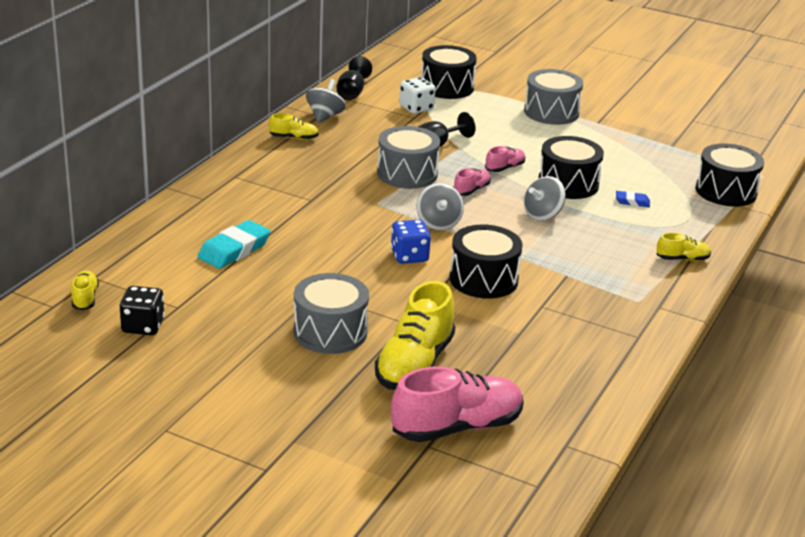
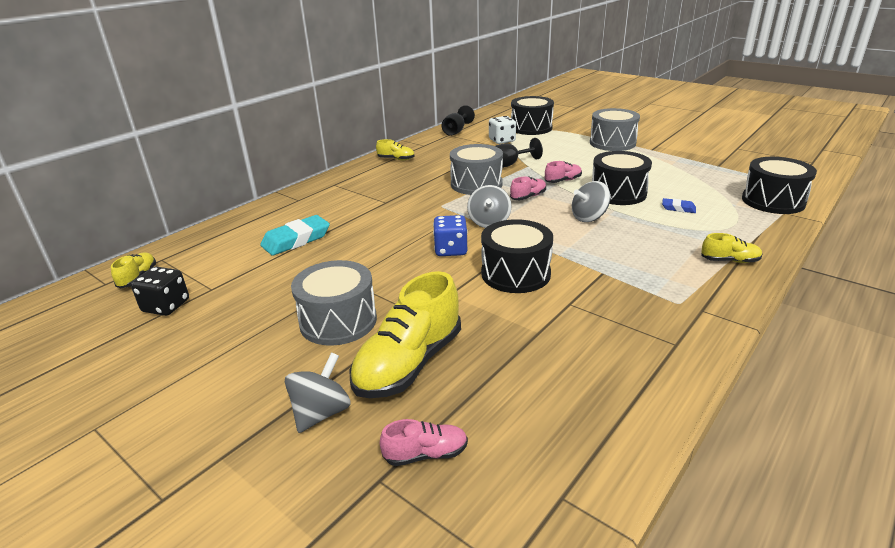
camera: 15 degrees right, 0 degrees up
(325, 116) = (427, 146): grey spinning top -> grey spinning top (321, 413)
(457, 427) = (425, 454): pink shoe -> pink shoe, size x0.48

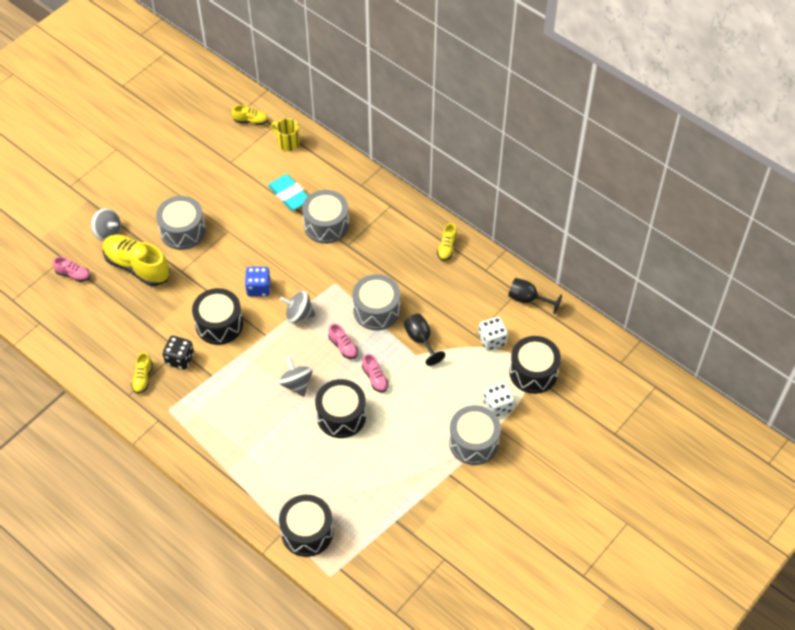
camera: 90 degrees right, 25 degrees up
(166, 306) = (214, 145): black dice -> black dice (180, 359)
(201, 247) = (287, 143): none -> yellow mug
(353, 215) = (326, 225): none -> grey drum
(425, 454) = (73, 274): pink shoe -> pink shoe turned 60 degrees counterclockwise
(570, 137) = (498, 406): none -> white dice
(678, 208) = (304, 453): blue eraser -> none
(729, 261) = (213, 458): yellow shoe -> yellow shoe (143, 378)

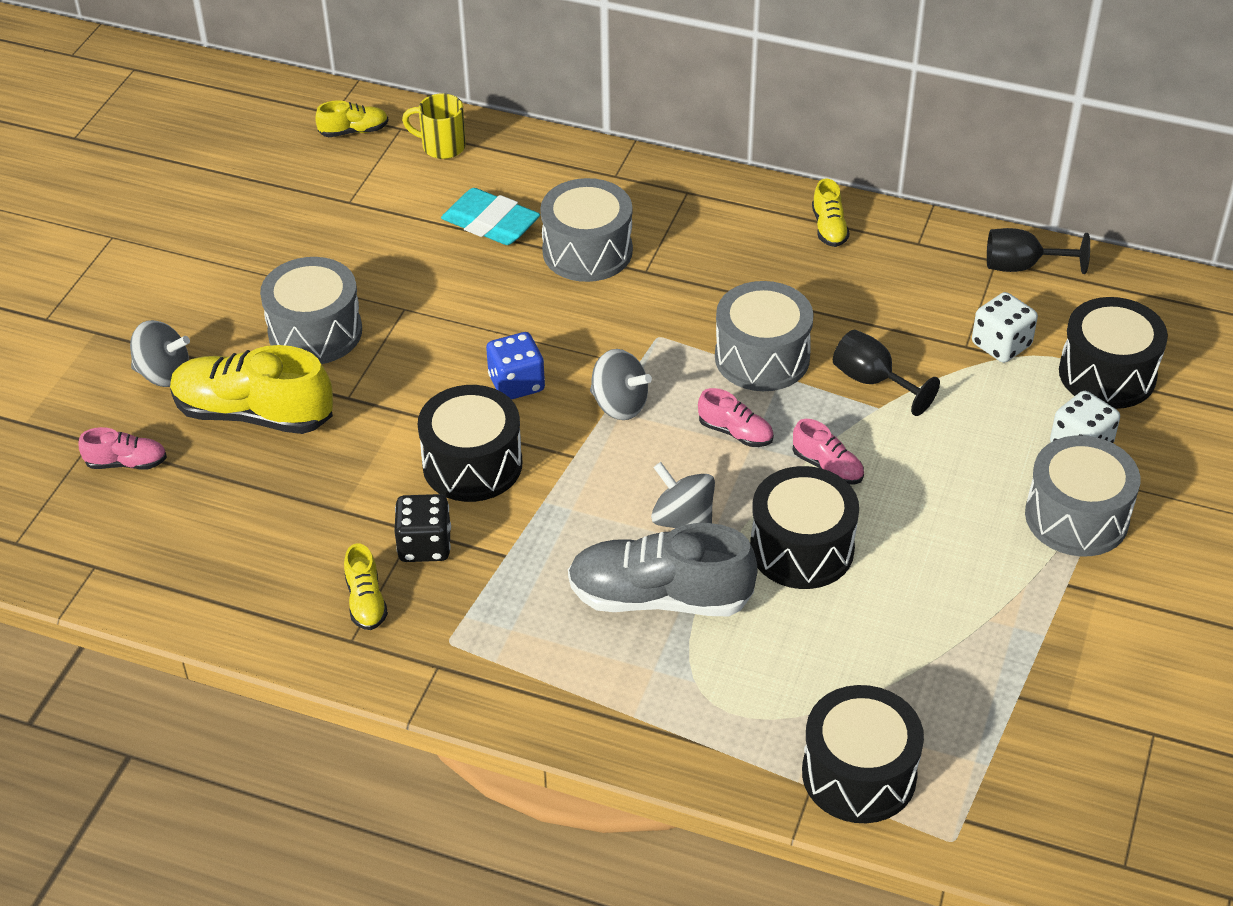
camera: 20 degrees left, 10 degrees down
(267, 419) = (660, 597): none -> grey shoe
(299, 314) = (619, 405): grey spinning top -> grey spinning top turned 135 degrees counterclockwise

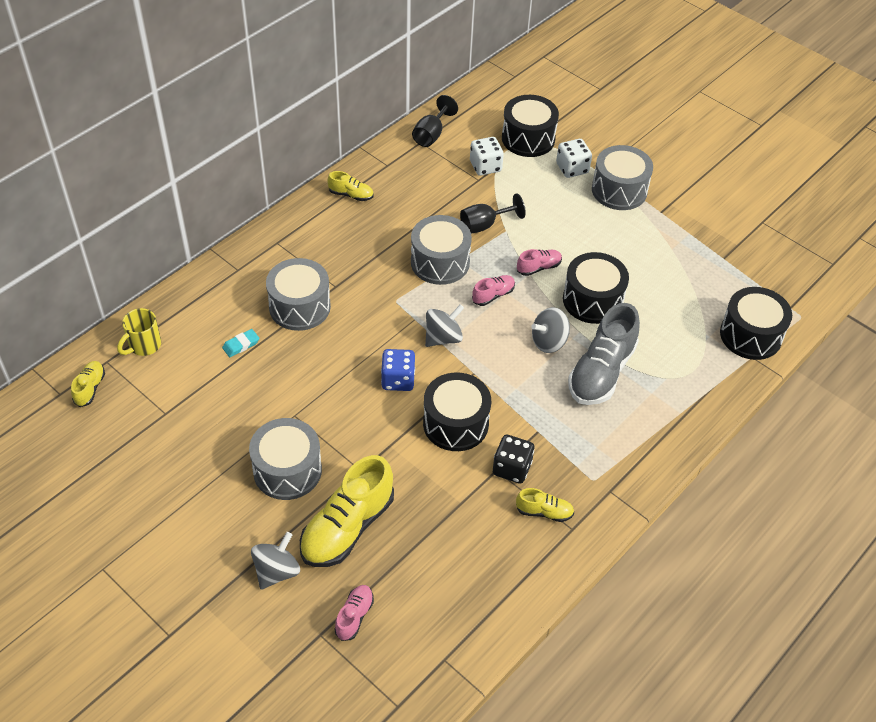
camera: 70 degrees left, 5 degrees up
(490, 223) = (241, 345): turquoise eraser -> turquoise eraser, size x0.52

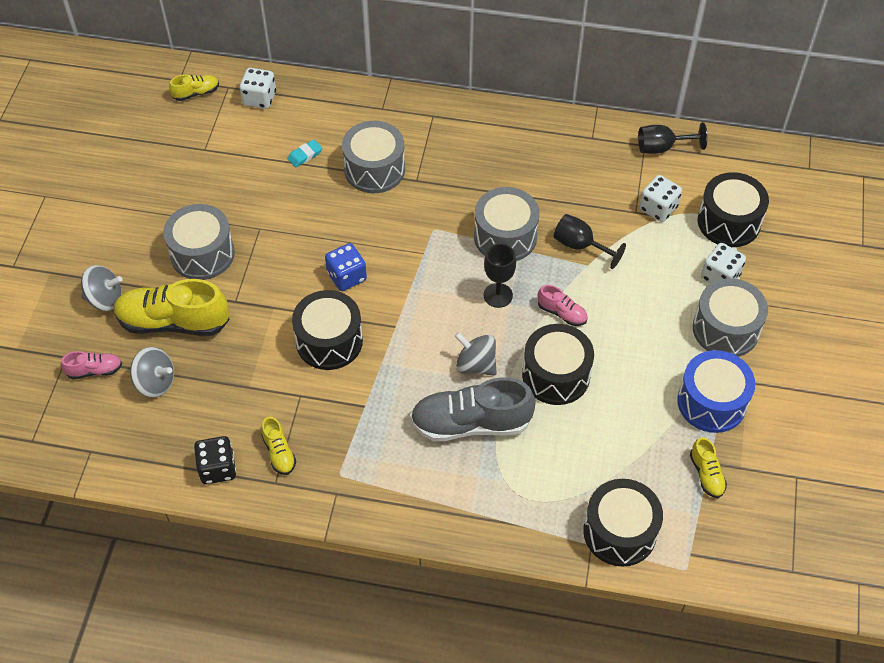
camera: 60 degrees right, 5 degrees up
(144, 345) = (259, 98): yellow mug -> white dice
(241, 345) = (305, 155): turquoise eraser -> turquoise eraser turned 60 degrees counterclockwise
(351, 195) = (532, 133): yellow shoe -> yellow shoe (706, 474)
(443, 338) = (418, 284): grey spinning top -> grey spinning top (155, 382)
(493, 295) = (498, 295): pink shoe -> black goblet
(512, 468) = (309, 406): black dice -> black dice (217, 468)
(675, 230) = (711, 402): none -> blue drum

